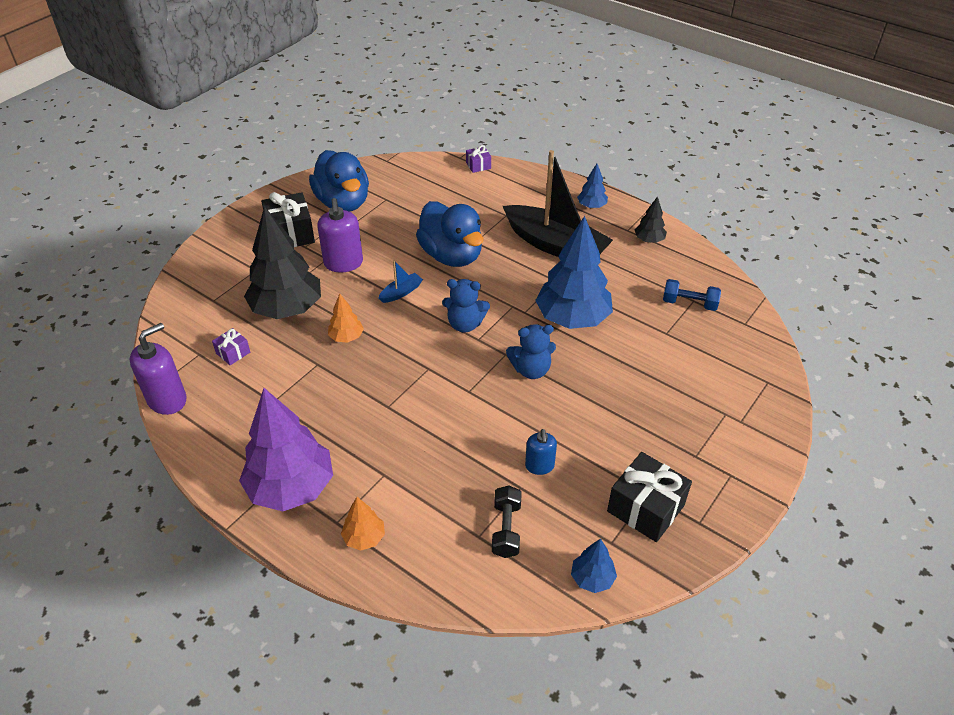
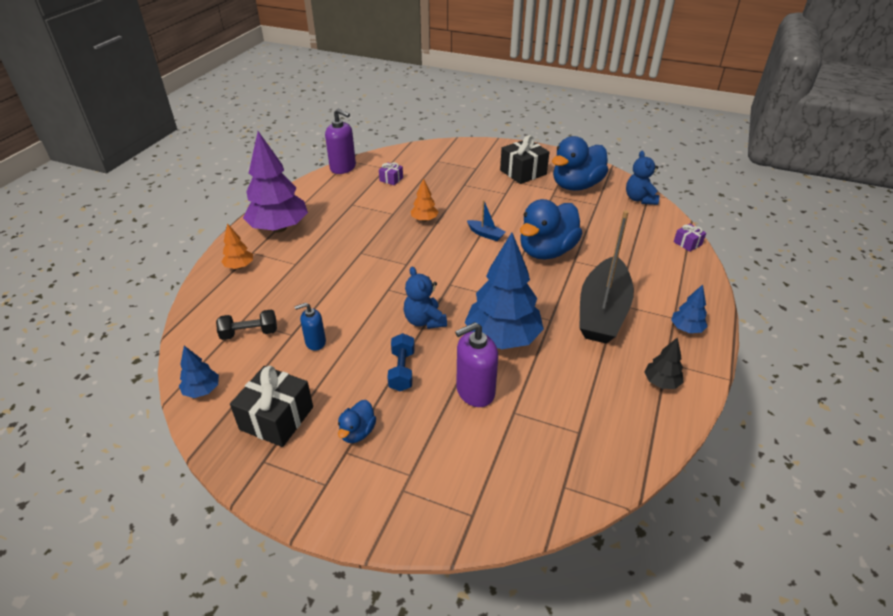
camera: 75 degrees right, 5 degrees down
(287, 309) = (442, 189): black tree -> none
(343, 263) = (504, 201): purple soap dispenser -> purple soap dispenser (475, 391)
(465, 324) = (464, 274): blue teddy bear -> blue teddy bear (639, 199)
(673, 444) = (357, 432): none -> blue duck
(689, 303) = (571, 428): blue dumbbell -> blue dumbbell (402, 370)

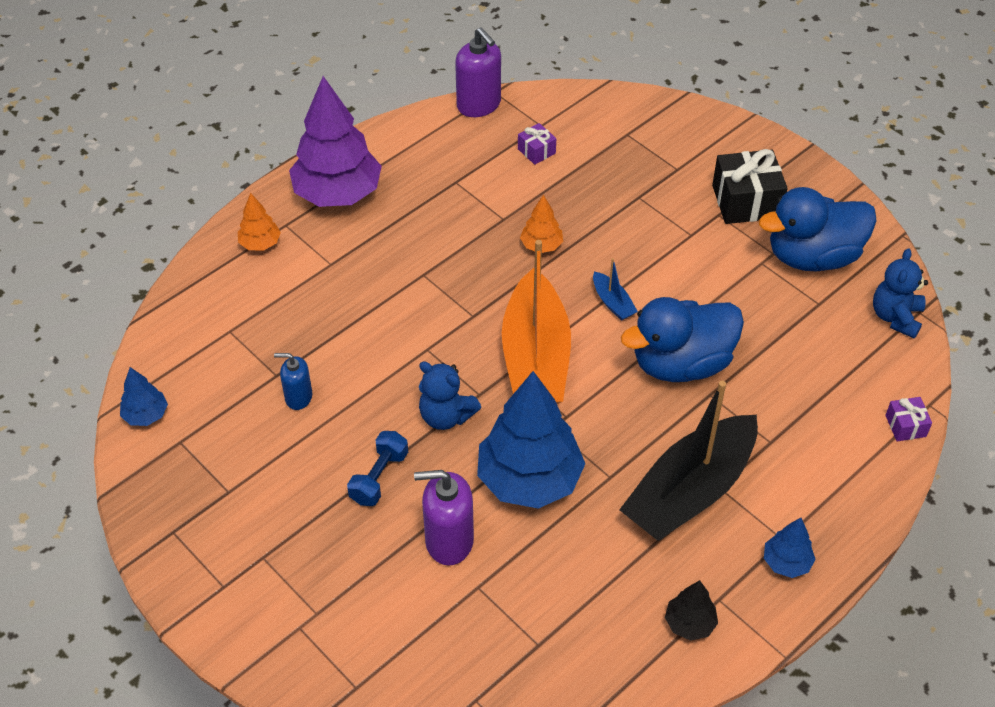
camera: 25 degrees right, 10 degrees up
(249, 333) = (229, 354): black dumbbell -> none
(276, 418) = (209, 484): black gift -> none
(357, 432) = (287, 538): blue duck -> none
(424, 321) = (446, 416): blue teddy bear -> blue teddy bear turned 60 degrees counterclockwise
(460, 273) = (535, 358): none -> orange boat

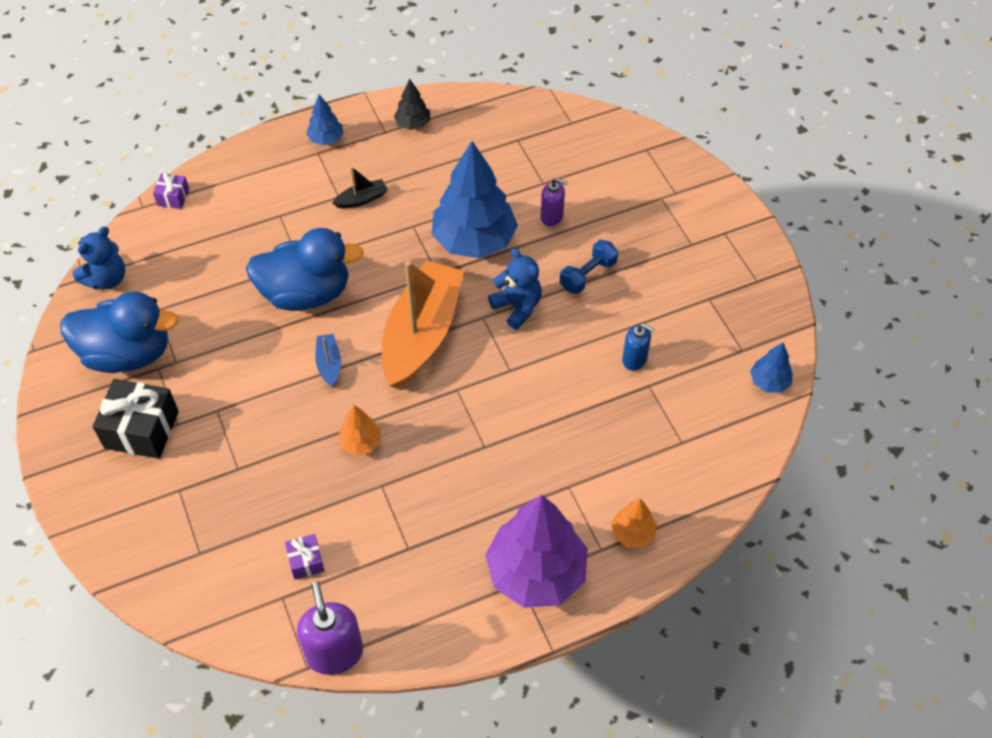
camera: 160 degrees left, 5 degrees up
(449, 541) = (552, 216): purple soap dispenser -> purple soap dispenser, size x0.60
(689, 492) = (362, 199): black boat -> black boat, size x0.40

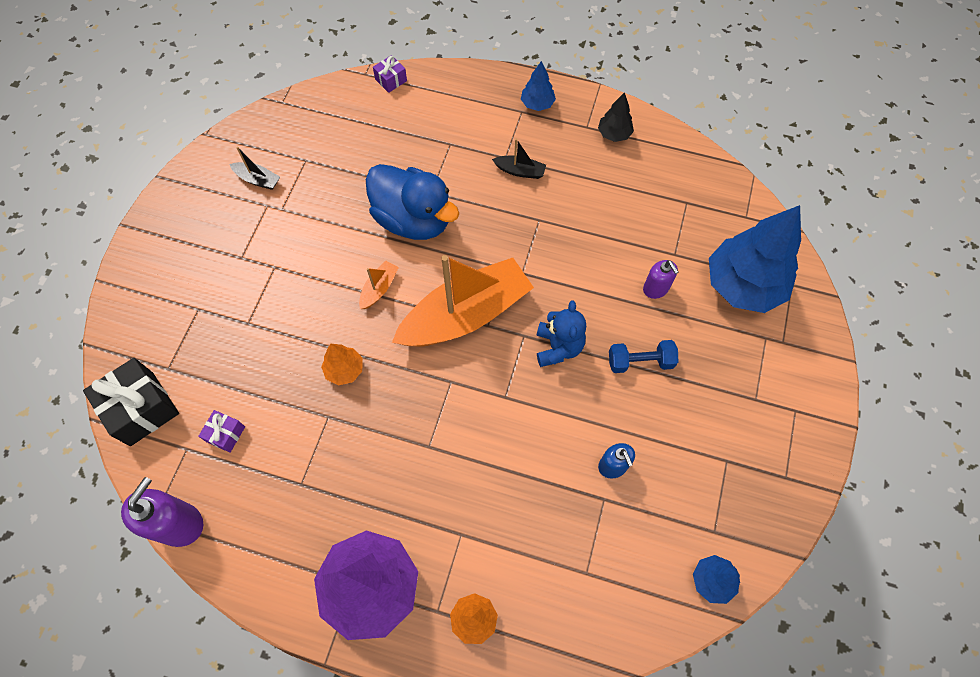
camera: 40 degrees right, 10 degrees up
(106, 279) = (294, 113): blue teddy bear -> none
(127, 354) = (258, 180): blue duck -> black boat
(141, 430) = (216, 244): black gift -> black gift (141, 408)
(329, 364) = (379, 288): blue boat -> orange boat
(474, 241) = (574, 265): blue tree -> blue tree (742, 285)

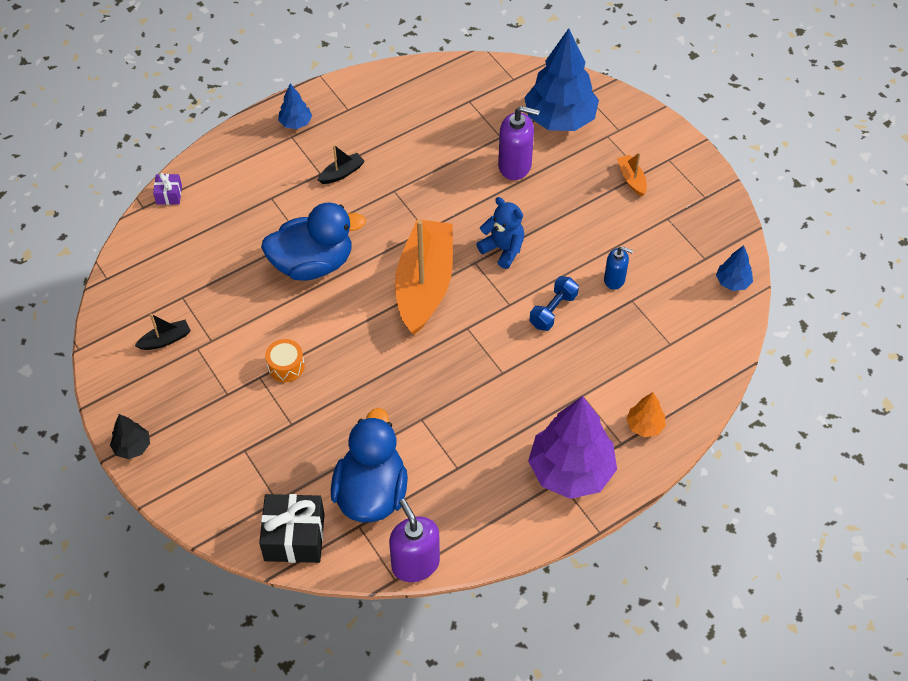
camera: 50 degrees left, 10 degrees down
(225, 434) = (371, 492): purple gift -> blue duck
(299, 277) = (286, 366): none -> orange drum
(344, 370) = (394, 386): orange tree -> none
(379, 288) = (349, 322): orange boat -> orange boat (631, 179)
(614, 134) = (371, 99): black tree -> black tree (132, 447)
(640, 361) = (558, 213): blue dumbbell -> blue dumbbell (553, 310)
(656, 289) = (515, 165): purple soap dispenser -> purple soap dispenser, size x1.66

